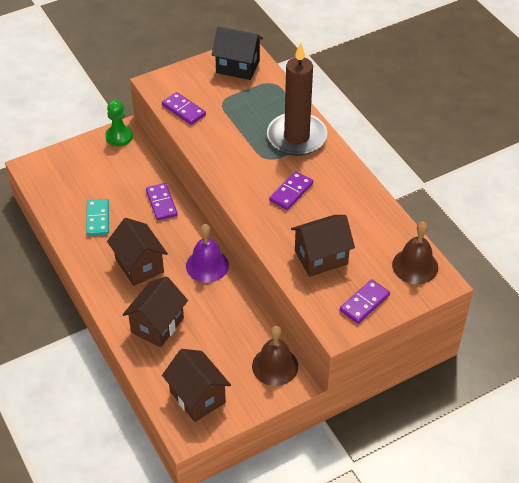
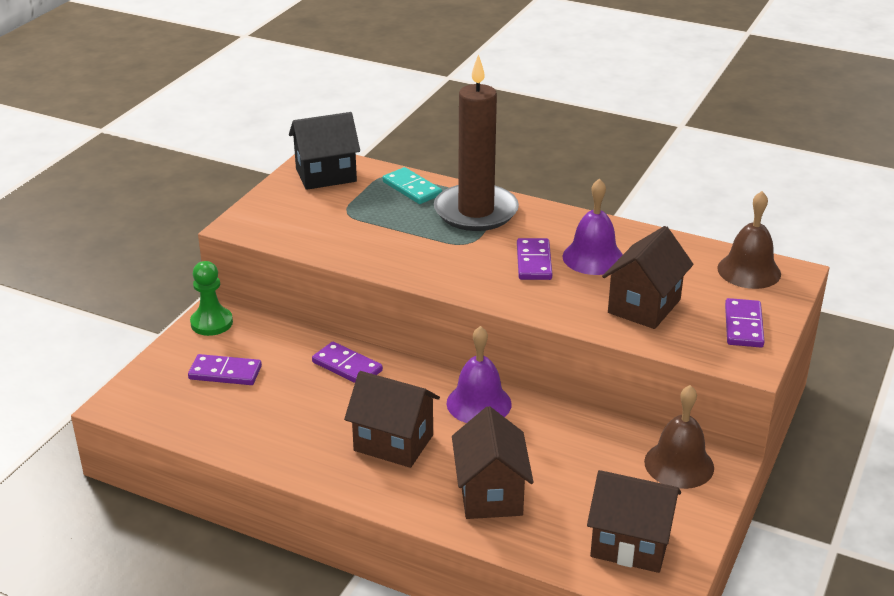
camera: 35 degrees left, 15 degrees down
(97, 219) = (279, 419): turquoise domino -> turquoise domino (412, 188)
(184, 110) = (308, 237): purple domino -> purple domino (225, 373)
(329, 207) = (593, 257): none -> purple bell

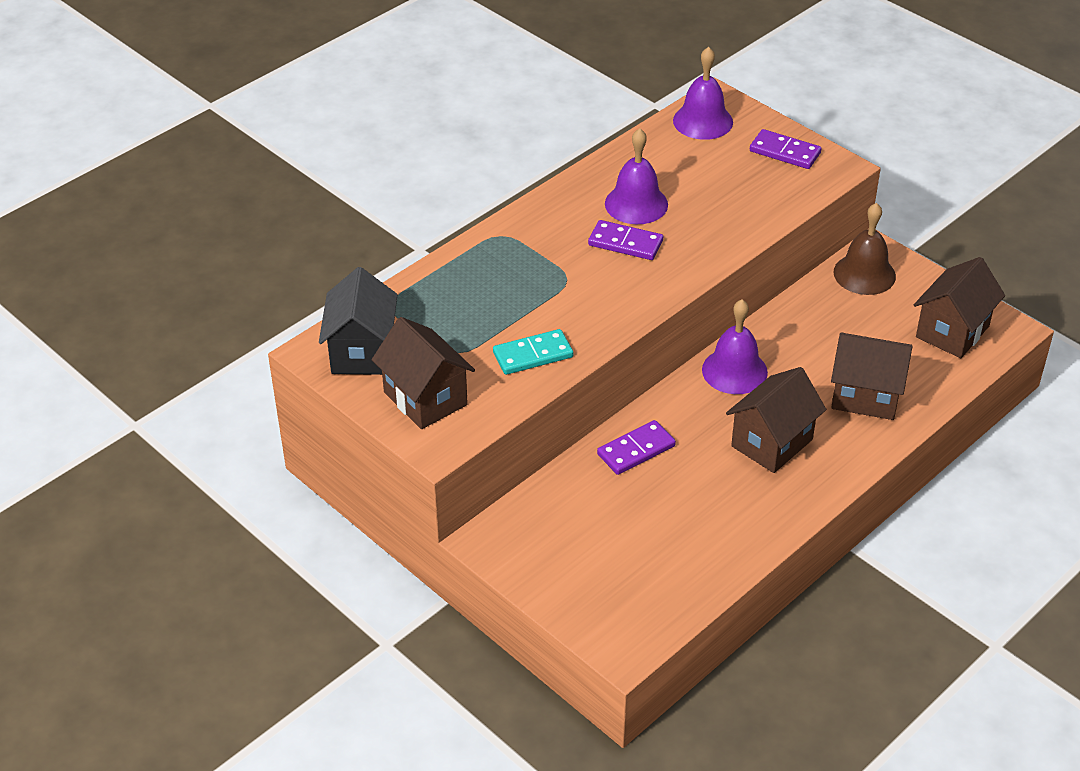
camera: 70 degrees left, 10 degrees up
(211, 323) = (504, 545): green pawn -> none
(225, 373) = (605, 548): purple domino -> none
(412, 188) = (433, 292): turquoise domino -> turquoise domino (533, 355)
(476, 211) = (509, 257): brown candle -> none
(644, 306) = (731, 197): brown house -> brown house (425, 398)
(749, 271) = (703, 121): brown bell -> purple bell

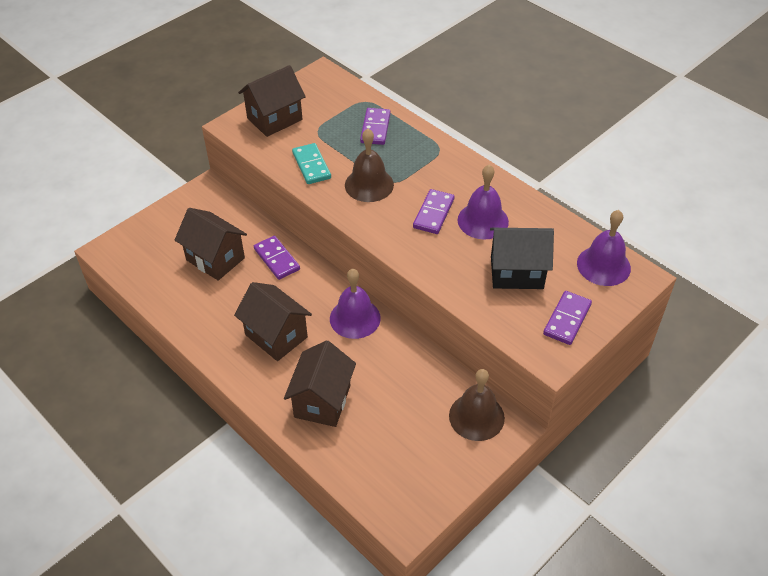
camera: 90 degrees right, 5 degrees up
(362, 352) = (320, 91): black house -> black house (516, 273)
(454, 294) = (375, 128): none -> purple domino
(572, 299) = (369, 184): none -> brown bell
(952, 331) = (401, 476): brown house -> brown house (215, 259)

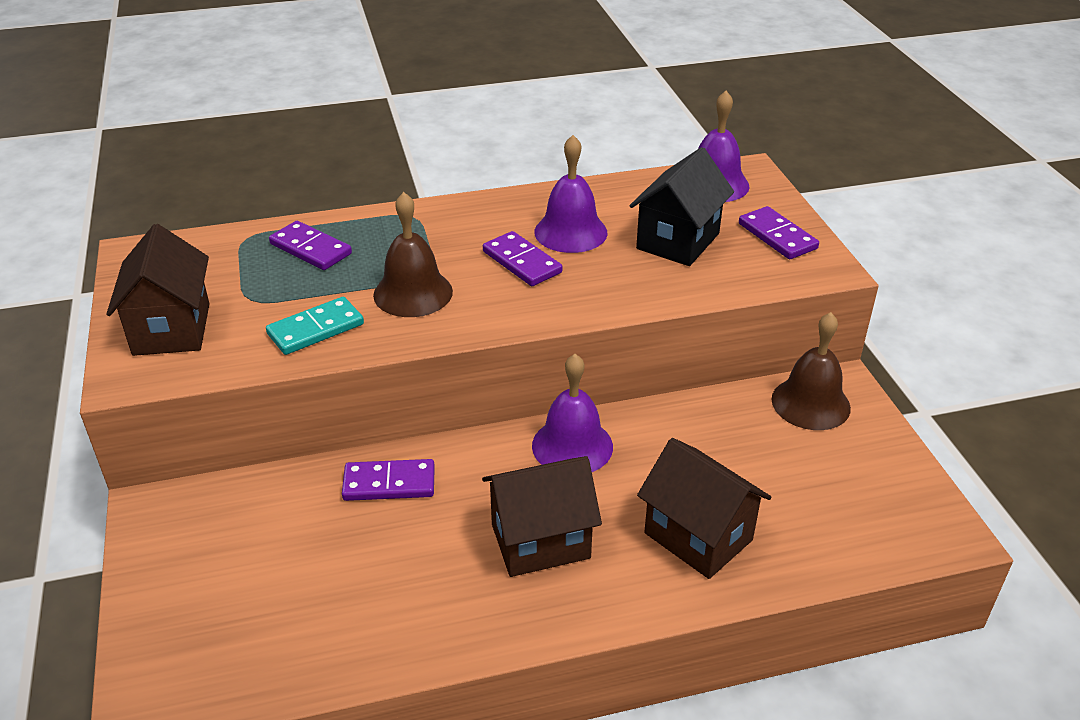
camera: 60 degrees left, 10 degrees down
(215, 259) = (319, 555): brown house -> none
(311, 165) = (316, 329): turquoise domino -> turquoise domino turned 45 degrees counterclockwise

